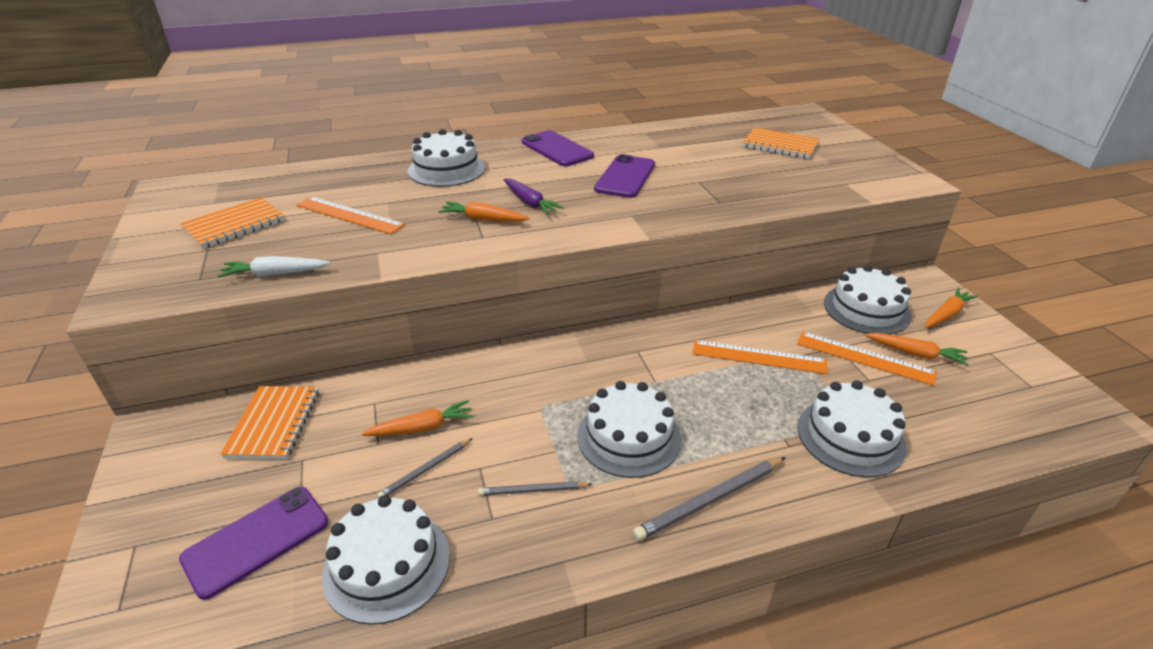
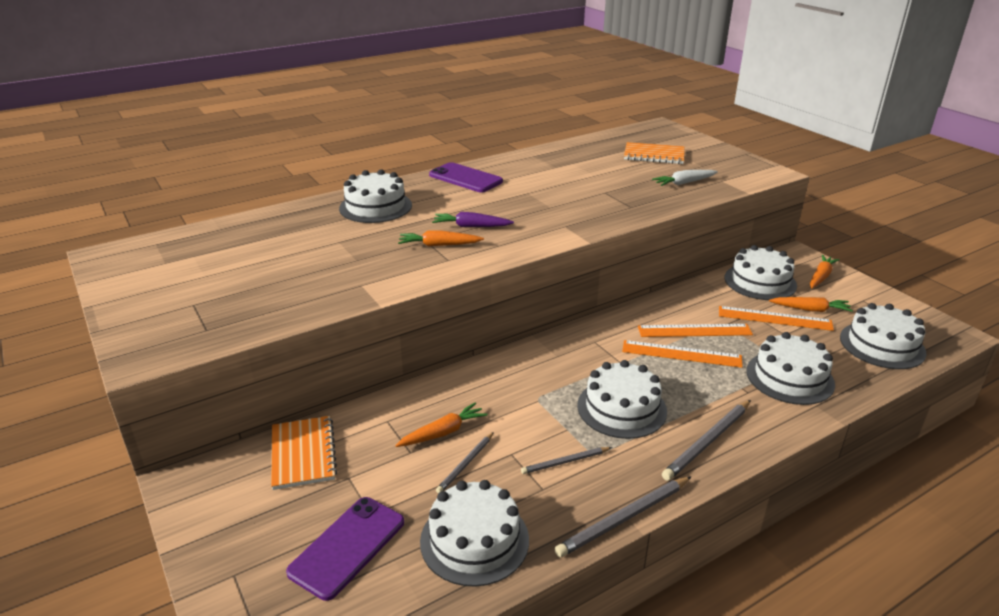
camera: 15 degrees left, 5 degrees down
(234, 225) = (204, 279): orange notebook -> none
(275, 274) = (278, 315): white carrot -> white carrot (684, 183)
(349, 215) = (311, 257): orange ruler -> orange ruler (681, 354)
(530, 203) = (471, 226): purple carrot -> purple carrot turned 150 degrees clockwise
(564, 578) = (624, 518): none -> grey pencil
(625, 177) = (540, 195): purple phone -> none
(991, 415) = (882, 345): none -> white cake

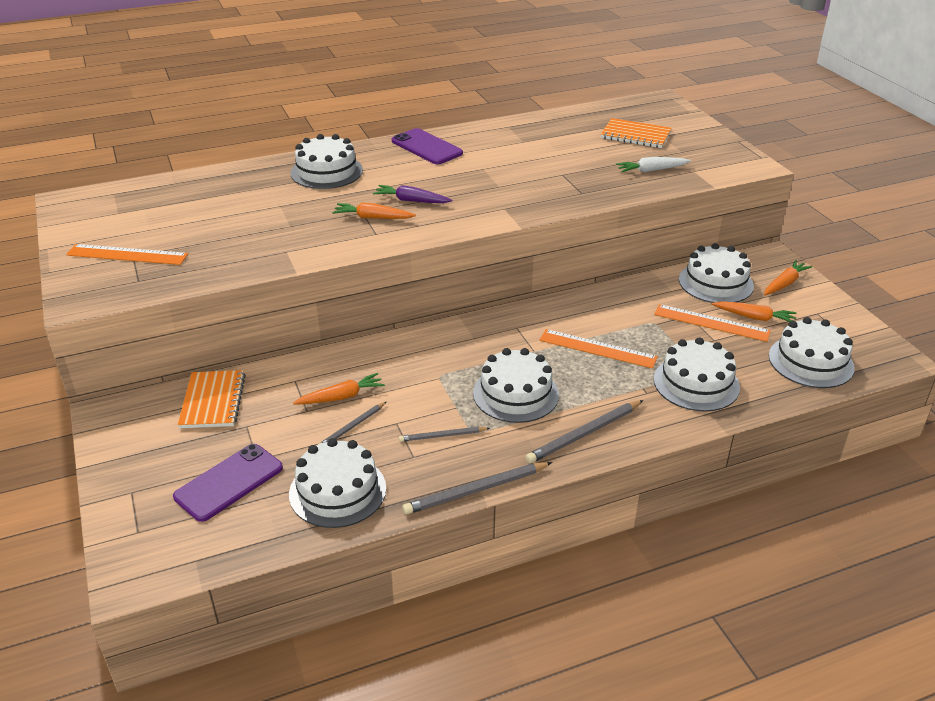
camera: 10 degrees right, 5 degrees up
(694, 331) = (621, 327): orange ruler -> orange ruler (127, 255)

